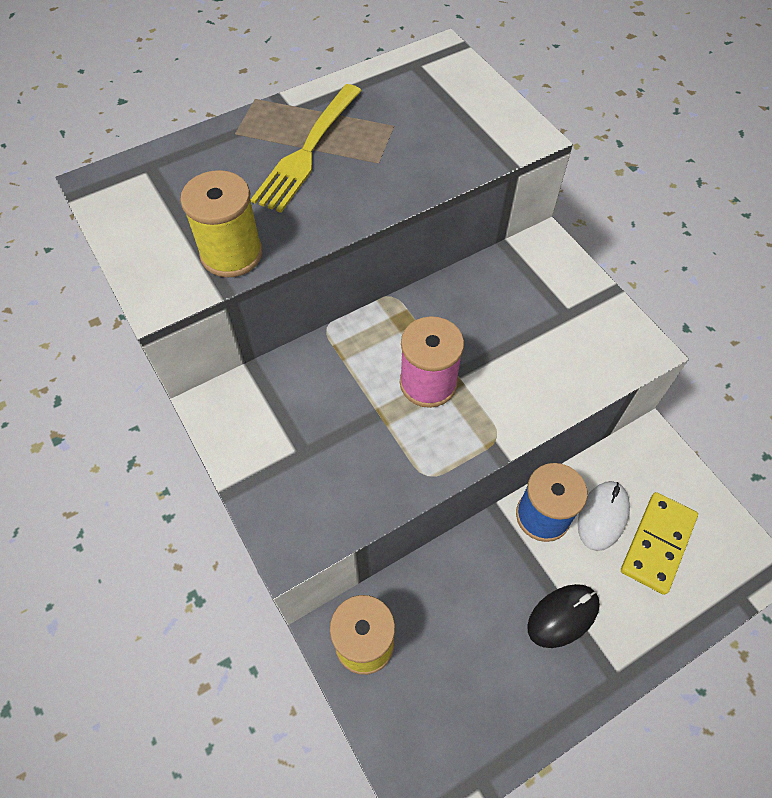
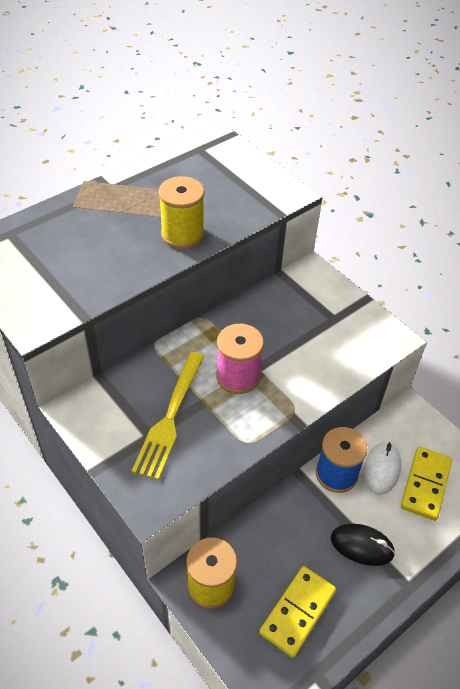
camera: 10 degrees left, 10 degrees down
(231, 254) = (84, 290): yellow spool -> yellow spool (182, 234)
(308, 151) = (130, 215): yellow fork -> yellow fork (170, 417)
(468, 693) = (298, 612): none -> yellow domino
(562, 616) = (362, 546): black mouse -> black mouse turned 60 degrees clockwise

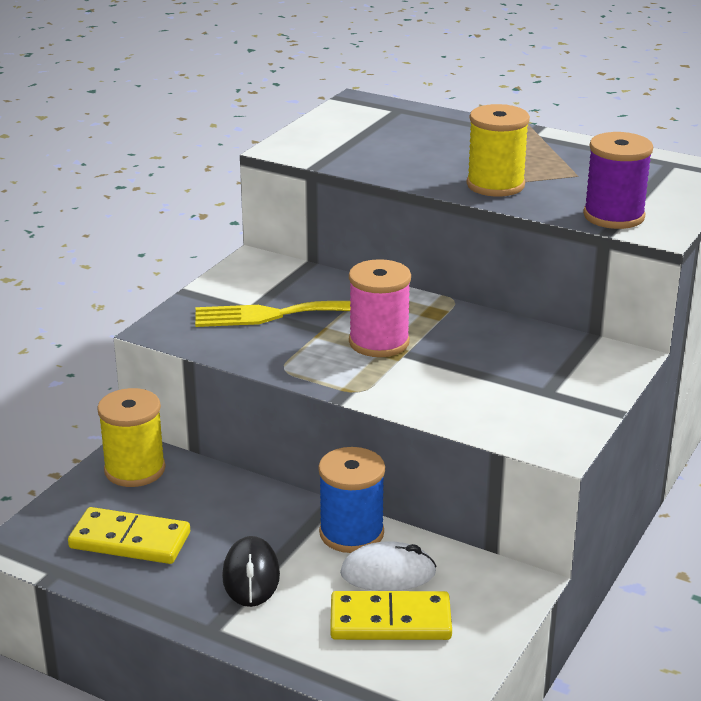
camera: 70 degrees right, 20 degrees down
(261, 202) = (613, 216): none -> purple spool

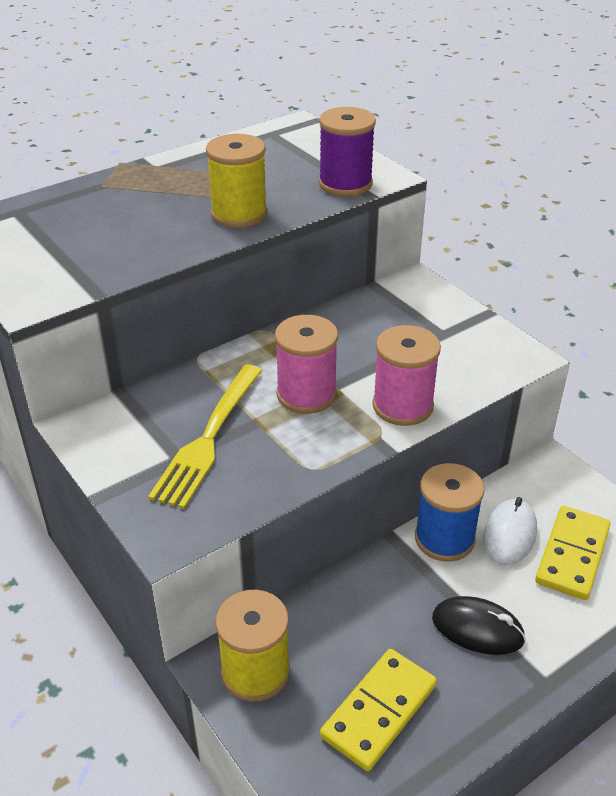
camera: 65 degrees left, 10 degrees up
(407, 393) = (402, 406): none -> pink spool

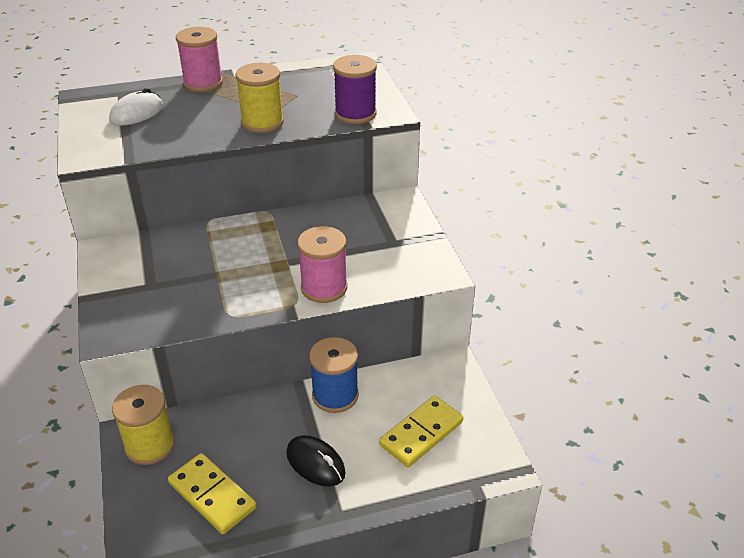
camera: 20 degrees right, 0 degrees up
(209, 438) = (178, 277): yellow fork -> none
(306, 394) = (263, 263): pink spool -> pink spool (203, 83)
(379, 711) = (212, 495): yellow domino -> yellow domino turned 75 degrees clockwise
(509, 535) = (384, 406): white mouse -> white mouse (137, 113)

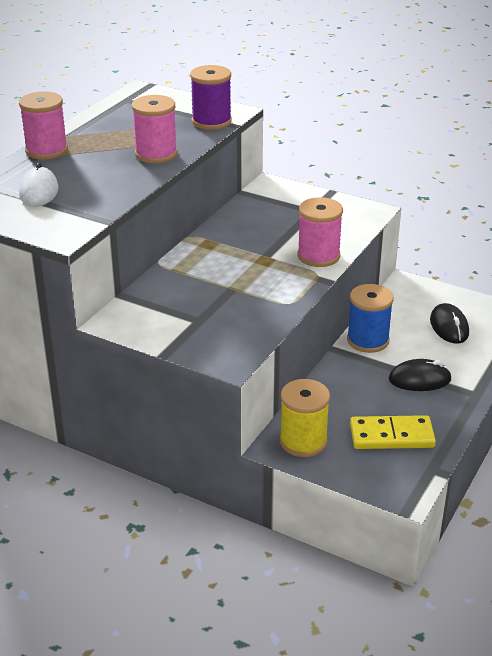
camera: 45 degrees left, 5 degrees down
(262, 122) = (156, 154): yellow spool -> pink spool
(421, 433) = (449, 327): yellow domino -> black mouse

